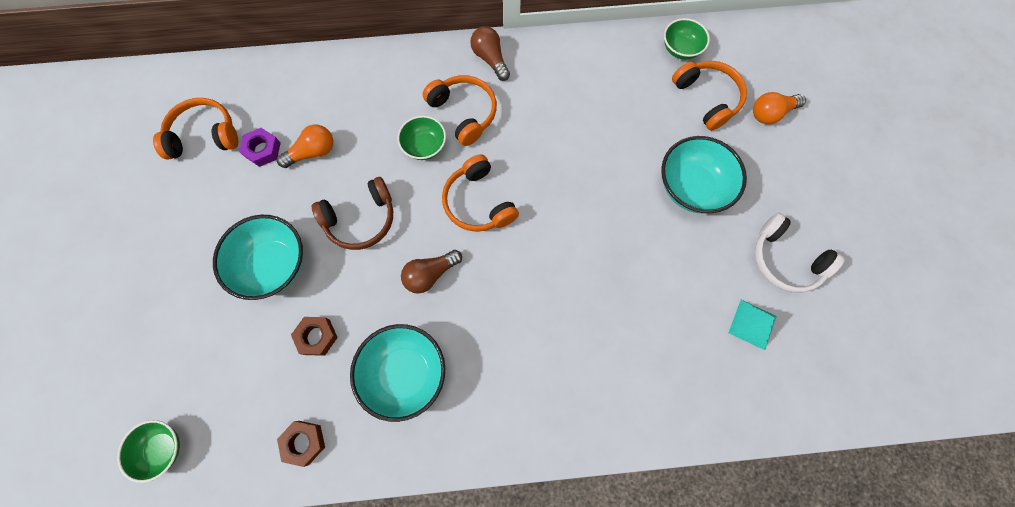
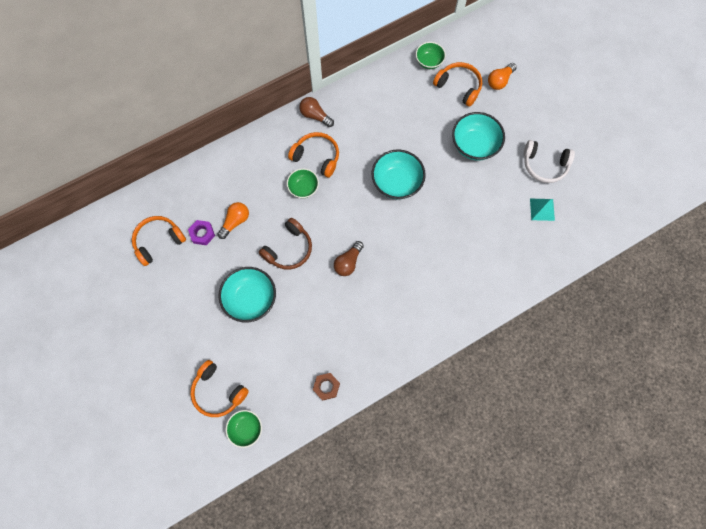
camera: 25 degrees left, 0 degrees up
(317, 337) = (301, 327): brown nut -> none
(405, 373) = (363, 324): turquoise bowl -> turquoise bowl (397, 183)
(478, 202) = (354, 208): orange headphones -> orange headphones (218, 391)

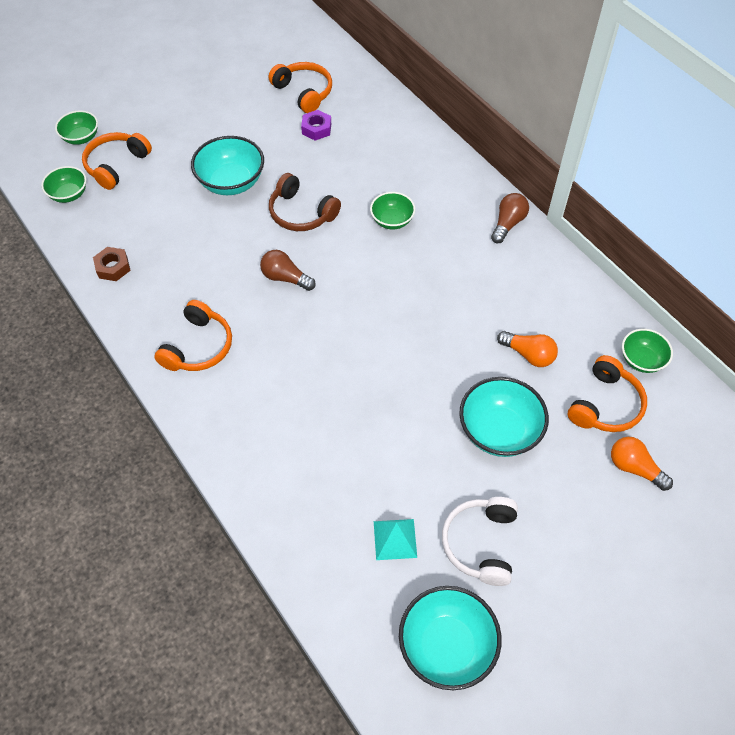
camera: 85 degrees right, 15 degrees down
(181, 424) = (81, 138): none -> green bowl
(235, 222) = (335, 157): orange light bulb -> orange light bulb (528, 354)
(316, 157) = (442, 231): orange headphones -> orange headphones (198, 347)
(397, 183) = (415, 328): turquoise bowl -> turquoise bowl (446, 646)

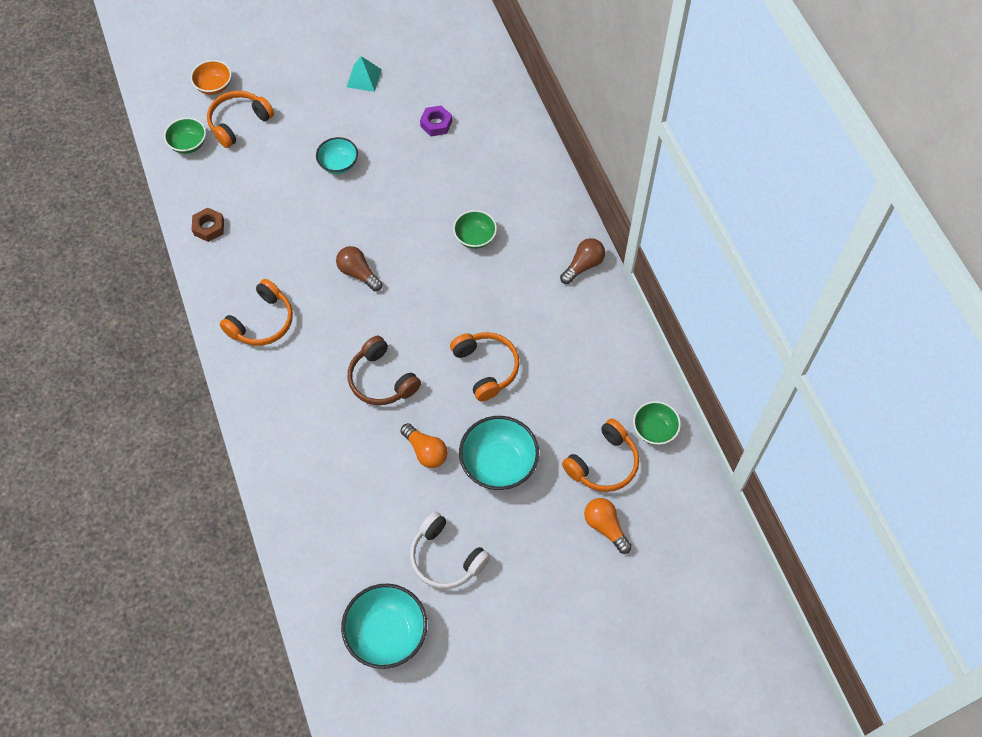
camera: 15 degrees right, 5 degrees up
(81, 138) = (214, 86): green bowl -> orange bowl
(231, 182) = (338, 164): turquoise bowl -> turquoise bowl, size x0.61
(301, 213) = (393, 211): brown headphones -> brown headphones (381, 380)
(304, 92) = (437, 81): orange headphones -> orange headphones (486, 368)
(395, 539) = (375, 535): turquoise pyramid -> turquoise pyramid (364, 78)
(481, 543) = (446, 558): white headphones -> white headphones turned 75 degrees counterclockwise
(528, 354) = (552, 400): orange light bulb -> orange light bulb (425, 451)

